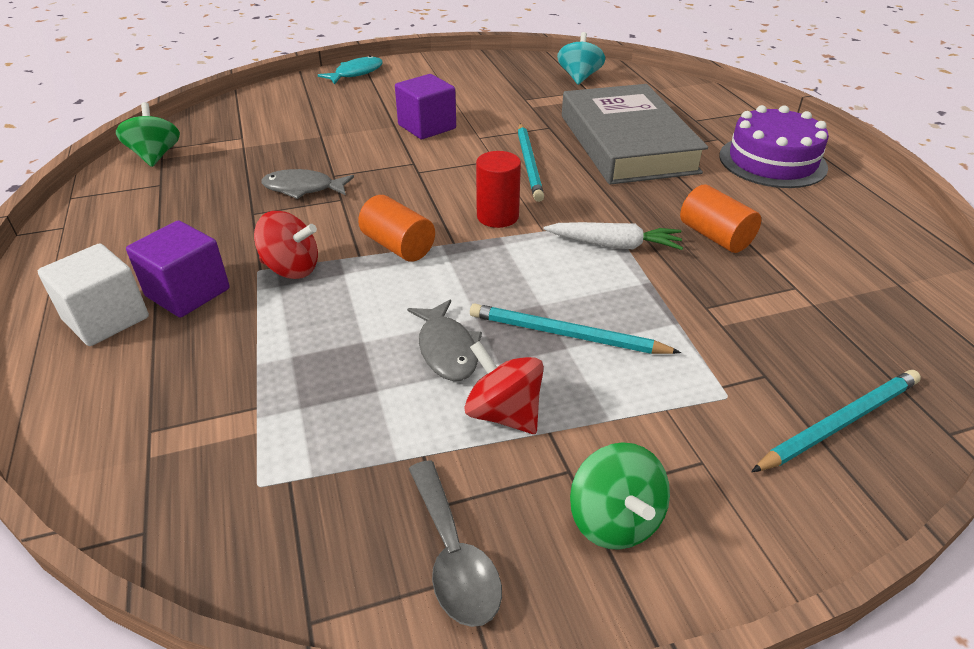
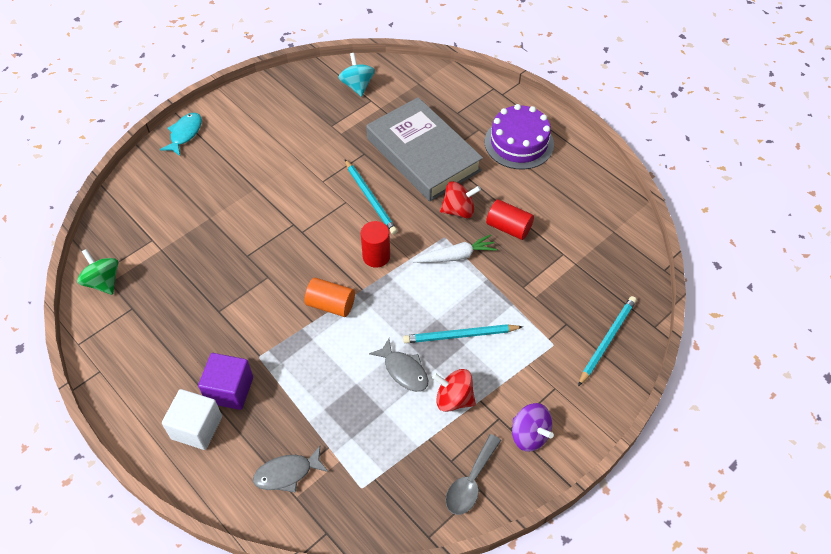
camera: 25 degrees left, 15 degrees up
(291, 268) = (278, 347): red spinning top -> red spinning top (459, 210)
(303, 188) = (236, 276): grey fish -> grey fish (287, 473)
(427, 127) = (279, 182): purple cube -> none
(453, 556) = (470, 482): grey spoon -> grey spoon turned 75 degrees clockwise
(614, 520) = (529, 435): green spinning top -> purple spinning top
(715, 236) = (508, 227): orange cylinder -> red cylinder

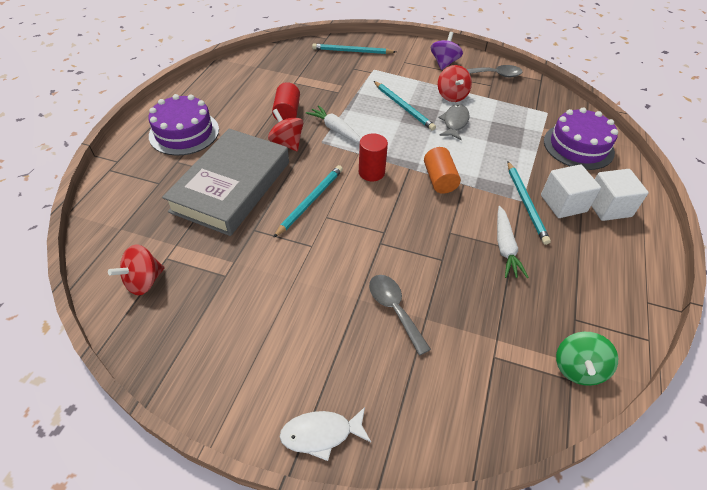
camera: 120 degrees left, 5 degrees down
(185, 134) = (321, 434): turquoise fish -> white fish
(224, 306) = (505, 247): none -> white carrot
(230, 204) = (394, 309): none -> grey spoon
(230, 390) = (563, 203): purple cube -> white cube
(253, 357) = (526, 203): none -> turquoise pencil
(287, 473) = (578, 146): grey fish -> purple cake
(357, 86) = (144, 281): turquoise spinning top -> red spinning top

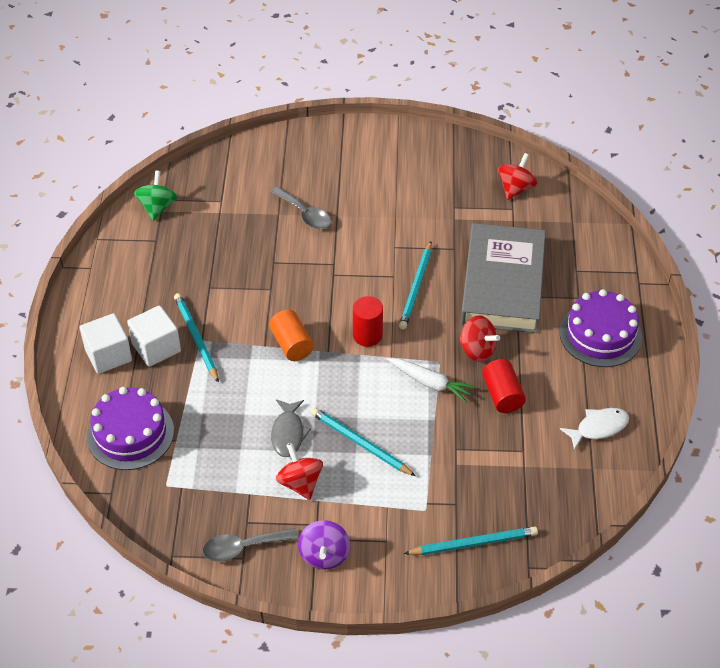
camera: 165 degrees right, 0 degrees up
(321, 434) = (332, 135): white fish -> white fish (598, 428)
(505, 247) = (216, 286): white carrot -> none

